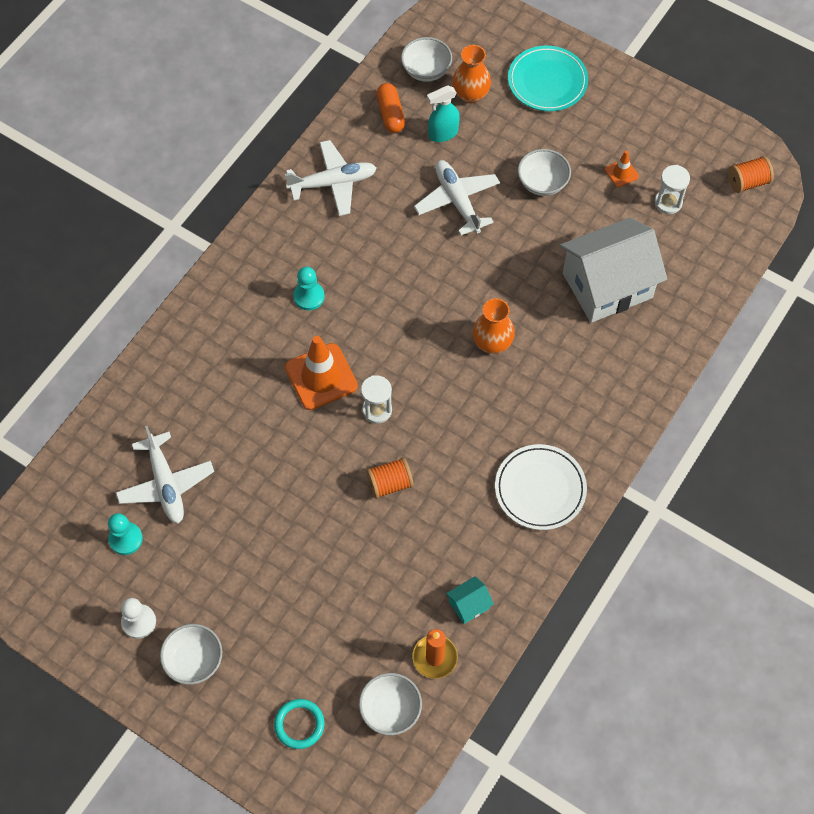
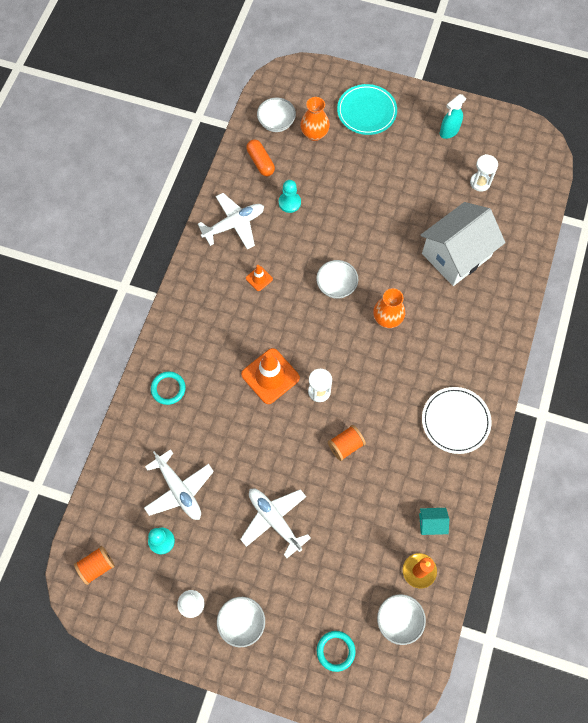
camera: 15 degrees left, 5 degrees up
(189, 361) = (168, 388): none -> turquoise ring
(309, 296) = (242, 316): turquoise pawn -> turquoise pawn (289, 202)
(443, 134) = (303, 168): turquoise spray bottle -> turquoise spray bottle (449, 131)
(457, 201) = (329, 217): white plane -> white plane (274, 520)
(469, 605) = (431, 523): turquoise house -> turquoise house turned 45 degrees clockwise
(542, 182) = (386, 188): white bowl -> white bowl (336, 285)
(621, 173) = (440, 168): orange traffic cone -> orange traffic cone (259, 278)
(748, 182) = (531, 154): orange spool -> orange spool (97, 566)

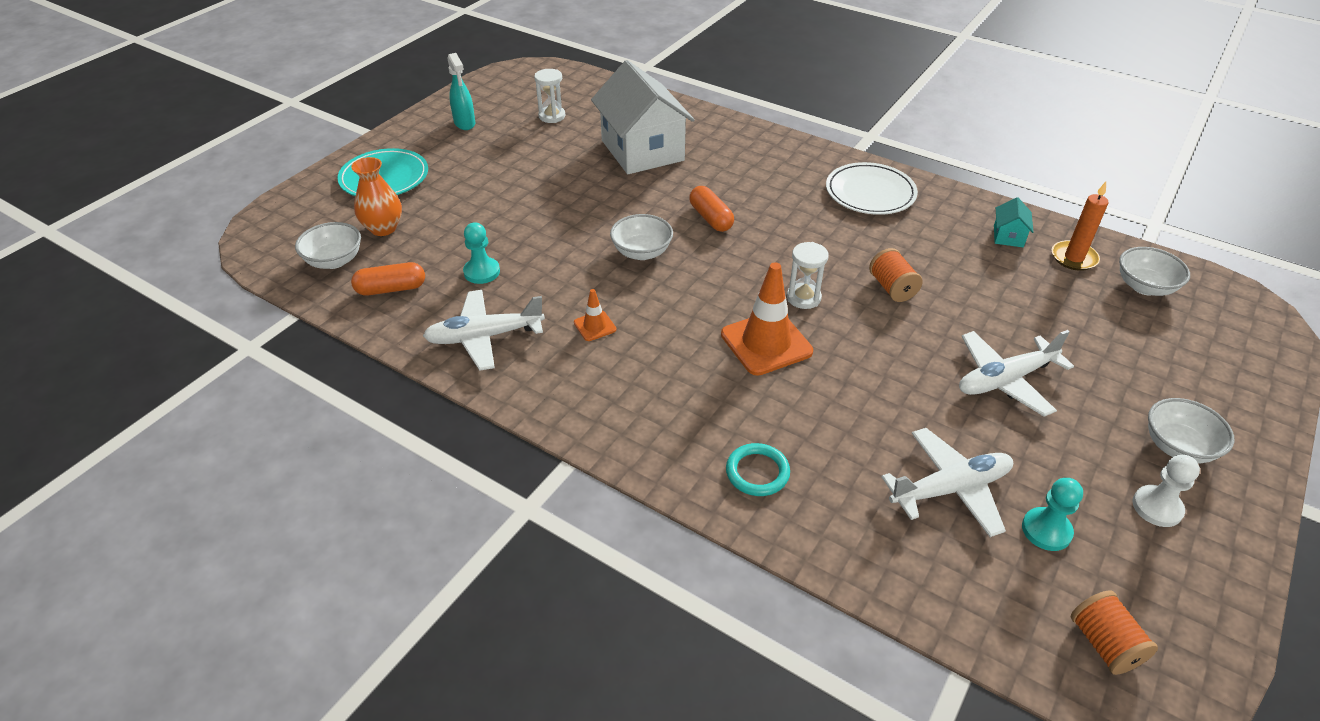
camera: 75 degrees left, 25 degrees down
(234, 224) = (484, 337): white plane -> white plane turned 90 degrees counterclockwise
(335, 651) = (1201, 352): turquoise ring -> none
(387, 319) = (710, 218): orange vase -> orange capsule

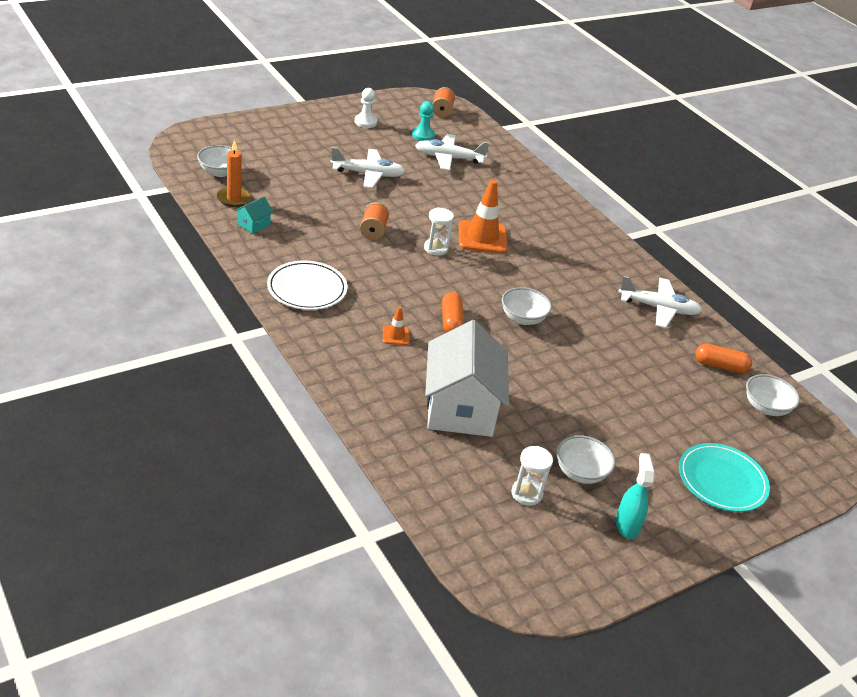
camera: 160 degrees left, 5 degrees down
(383, 228) = (724, 422): orange vase -> none
(482, 272) = (649, 352): turquoise pawn -> none
(595, 326) = (583, 286): orange traffic cone -> orange traffic cone (395, 335)
(757, 472) = (534, 196): turquoise ring -> none
(1178, 447) = (323, 128): white bowl -> white bowl (580, 472)

